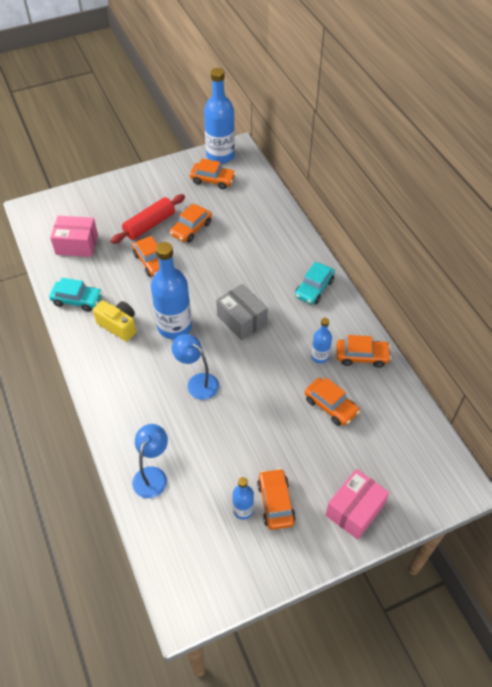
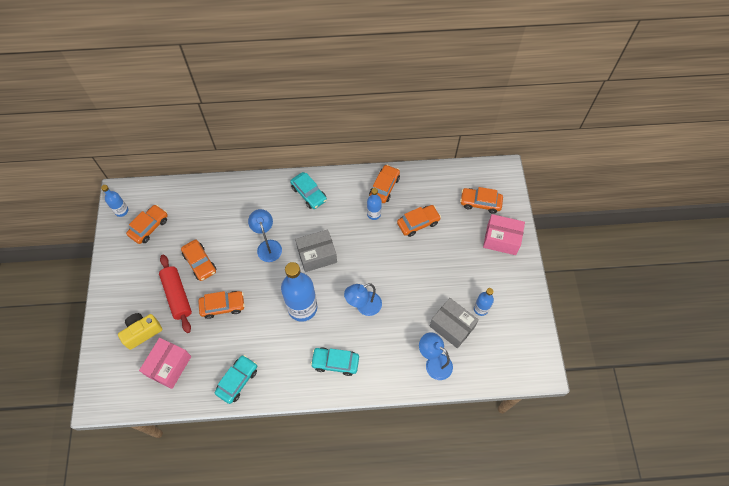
camera: 70 degrees left, 10 degrees up
(118, 325) = (282, 352): yellow camera -> yellow camera (142, 332)
(122, 376) = (335, 362): none -> turquoise car
(206, 482) = (452, 326): none -> grey box
(220, 156) = (121, 211): blue bottle -> blue bottle, size x0.50
(234, 274) = (268, 246): none -> blue lamp
(275, 502) = (481, 286): orange car -> orange car (480, 203)
(355, 510) = (501, 239): pink box -> pink box turned 45 degrees counterclockwise

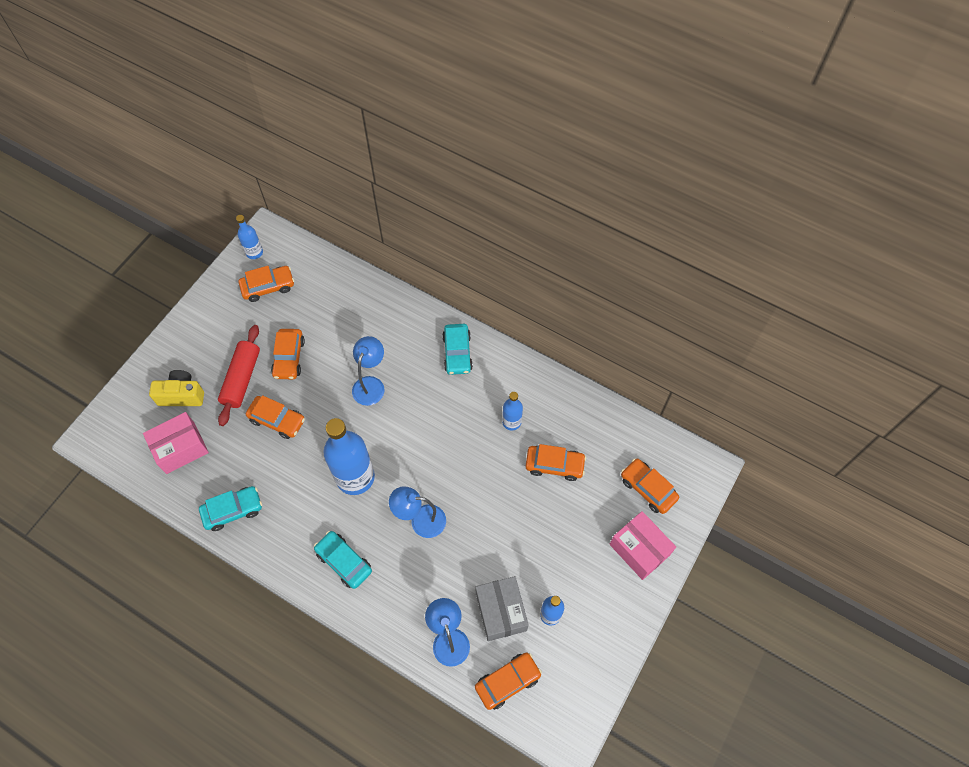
camera: 35 degrees right, 0 degrees up
(317, 255) = (414, 428): grey box -> none
(384, 187) = (547, 398): orange car -> orange car (507, 681)

